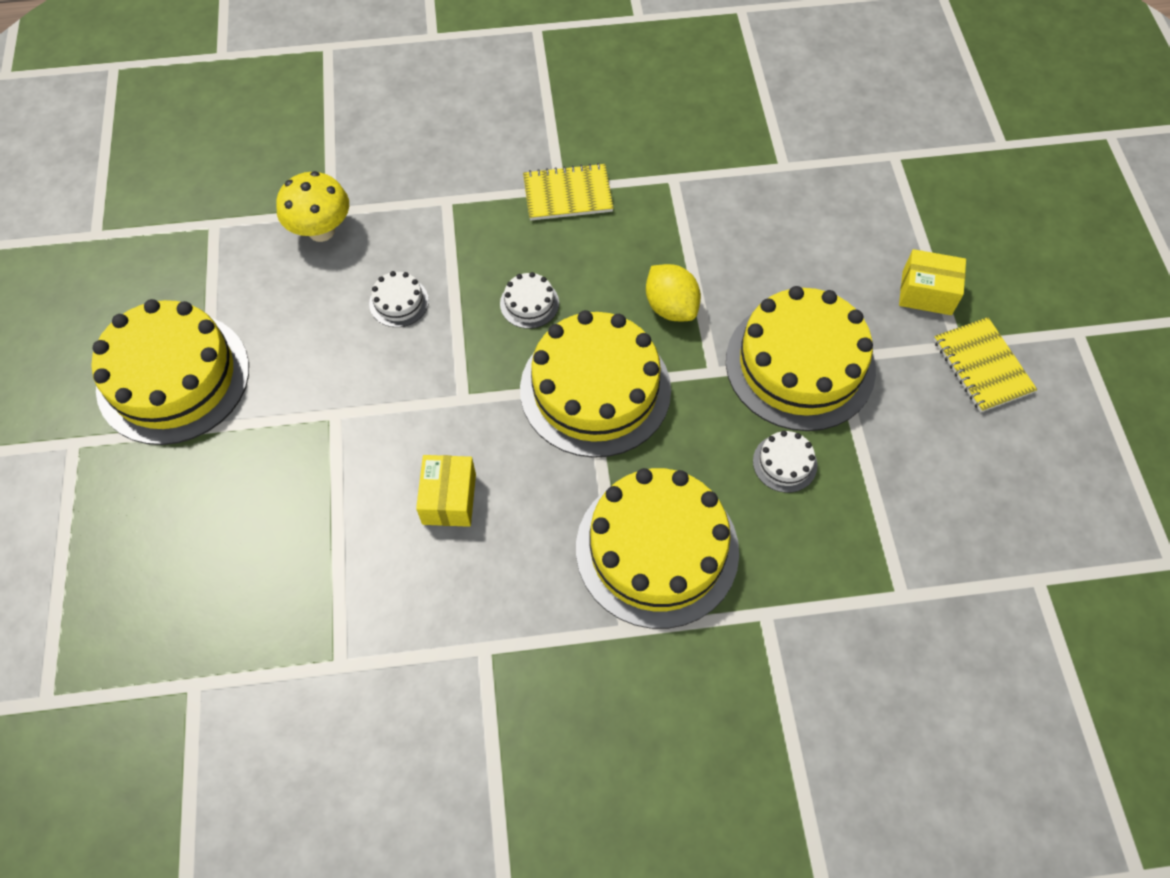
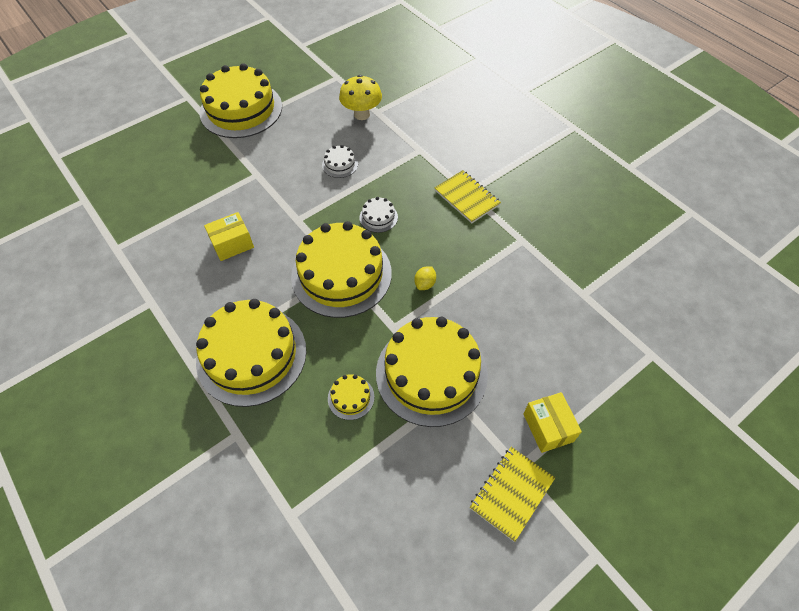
camera: 60 degrees right, 5 degrees down
(671, 307) = (425, 284): yellow lemon -> yellow lemon, size x0.59
(784, 463) = (351, 397): white cake -> yellow cake

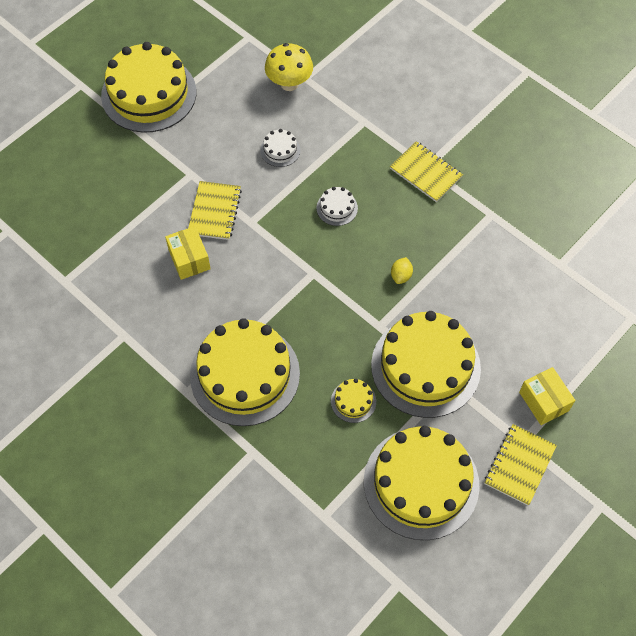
camera: 10 degrees left, 5 degrees up
(232, 244) = (189, 259): yellow box -> yellow box turned 75 degrees counterclockwise
(267, 207) = (214, 212): none -> yellow notebook
(341, 274) = (313, 277): yellow cake -> yellow cake (421, 483)

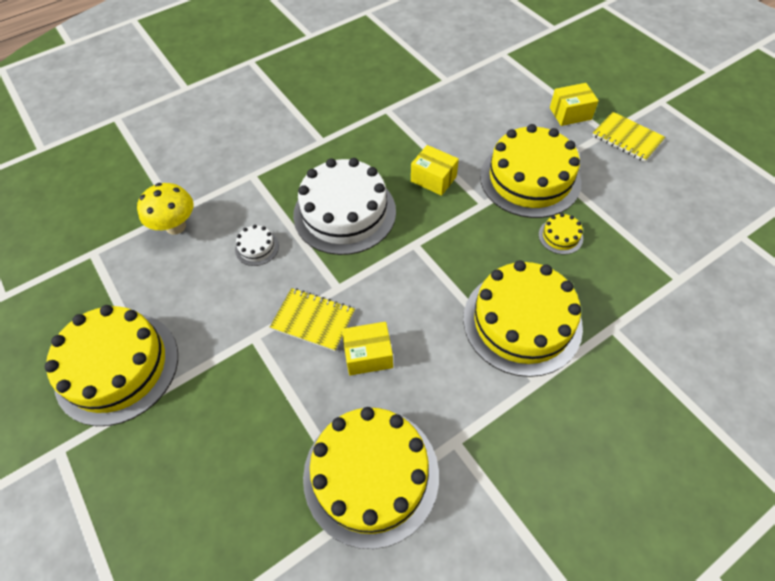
camera: 75 degrees left, 5 degrees down
(337, 208) = (344, 213): white cake -> white cake, size x2.44
(401, 276) = (433, 179): yellow lemon -> yellow box
(421, 483) = (644, 202): yellow cake -> yellow cake (371, 474)
(425, 173) = (328, 142): yellow notebook -> none

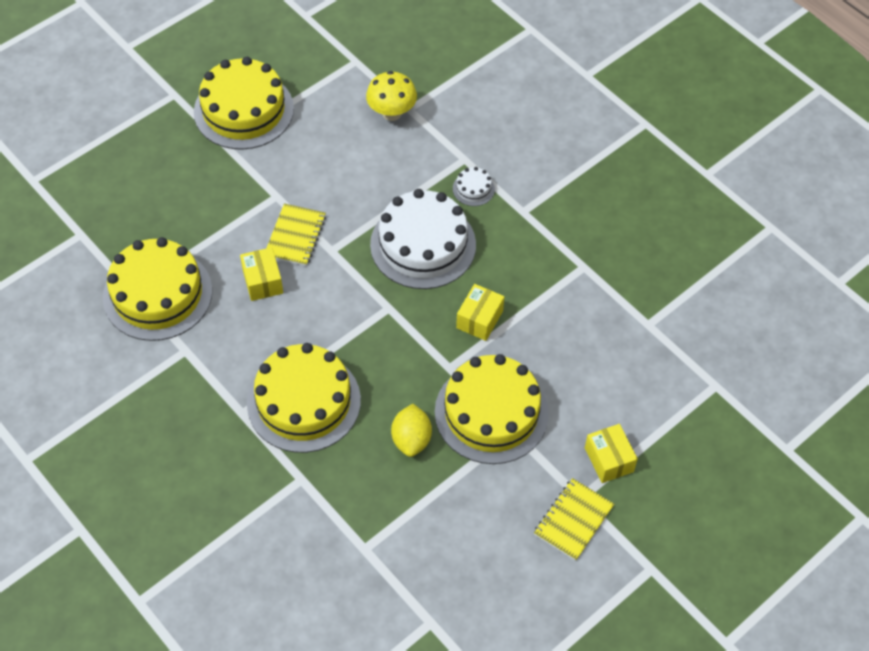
camera: 80 degrees right, 0 degrees up
(257, 248) = (372, 180): white cake -> white cake (473, 189)
(560, 236) = (411, 439): yellow cake -> yellow lemon

